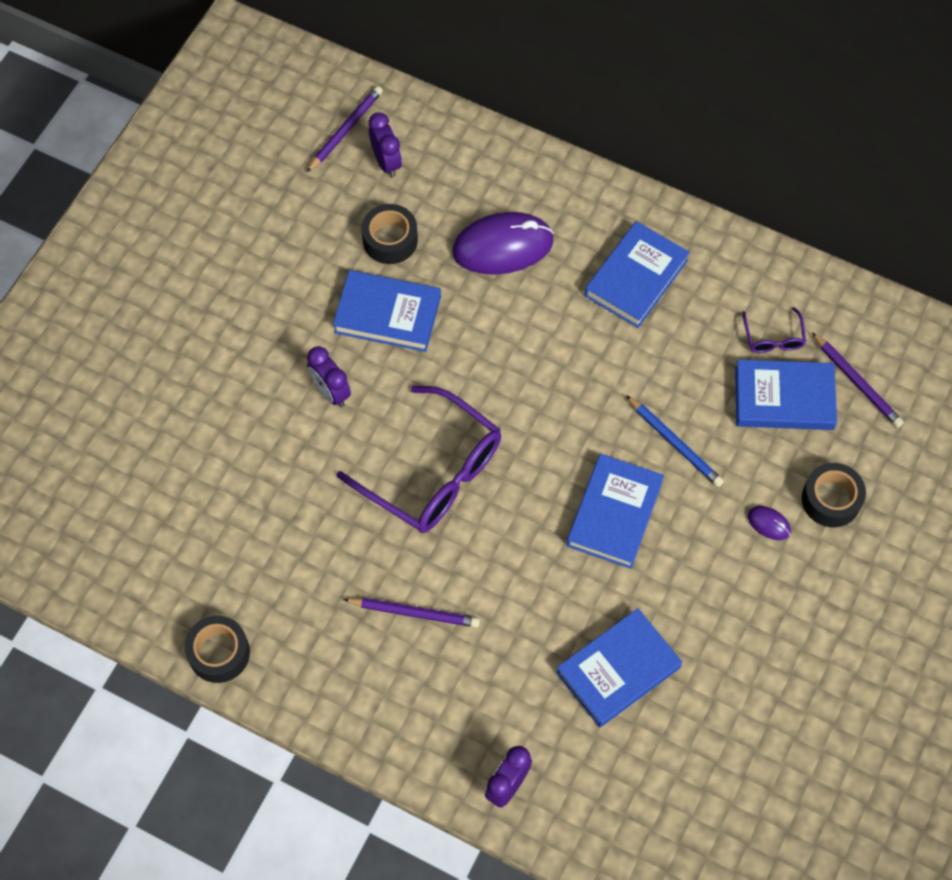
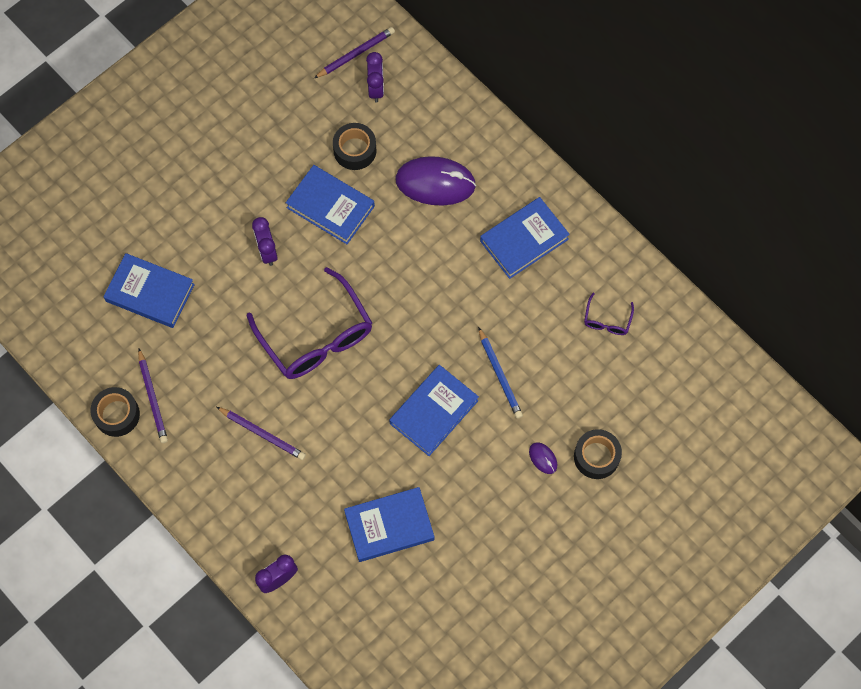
camera: 20 degrees right, 5 degrees up
(784, 398) = (595, 369): blue book -> blue book (150, 293)
(857, 382) = (655, 375): purple pencil -> purple pencil (153, 398)

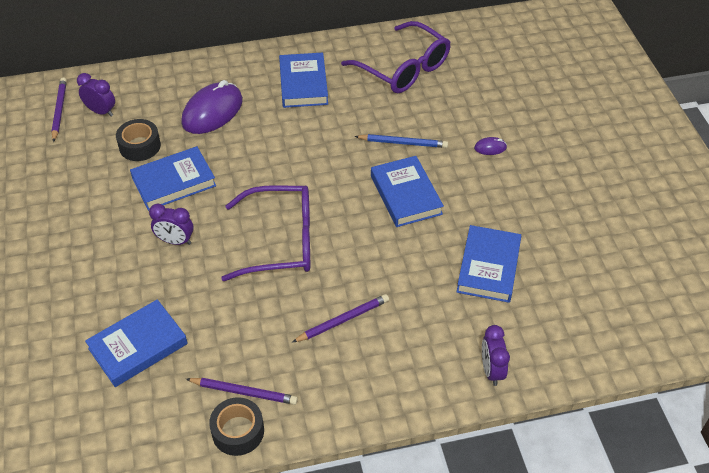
camera: 60 degrees left, 20 degrees down
(596, 456) = (508, 118): black tape -> none
(607, 320) = (403, 68): purple glasses -> purple glasses, size x2.28

